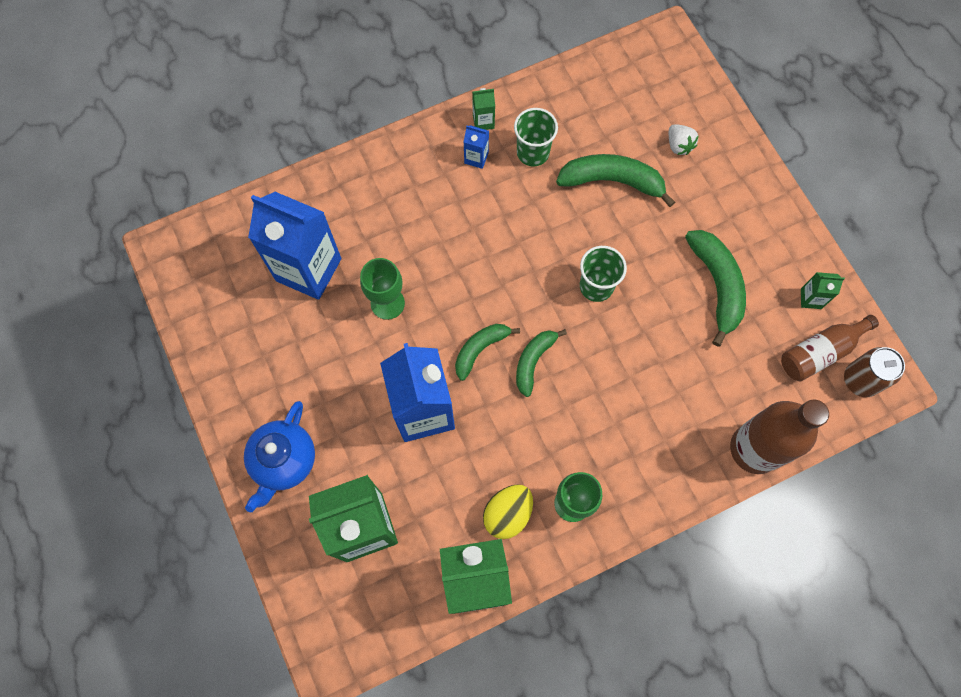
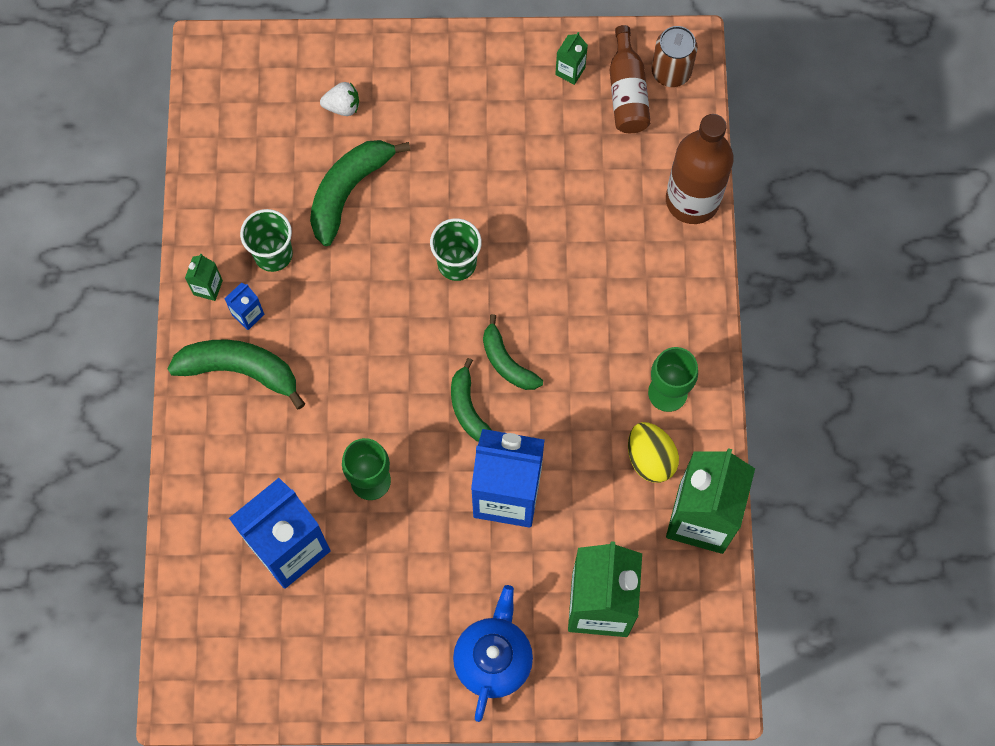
camera: 65 degrees left, 0 degrees up
(284, 461) = (493, 659): blue teapot -> blue teapot turned 120 degrees counterclockwise
(717, 286) = (514, 149): green banana -> green banana (240, 370)

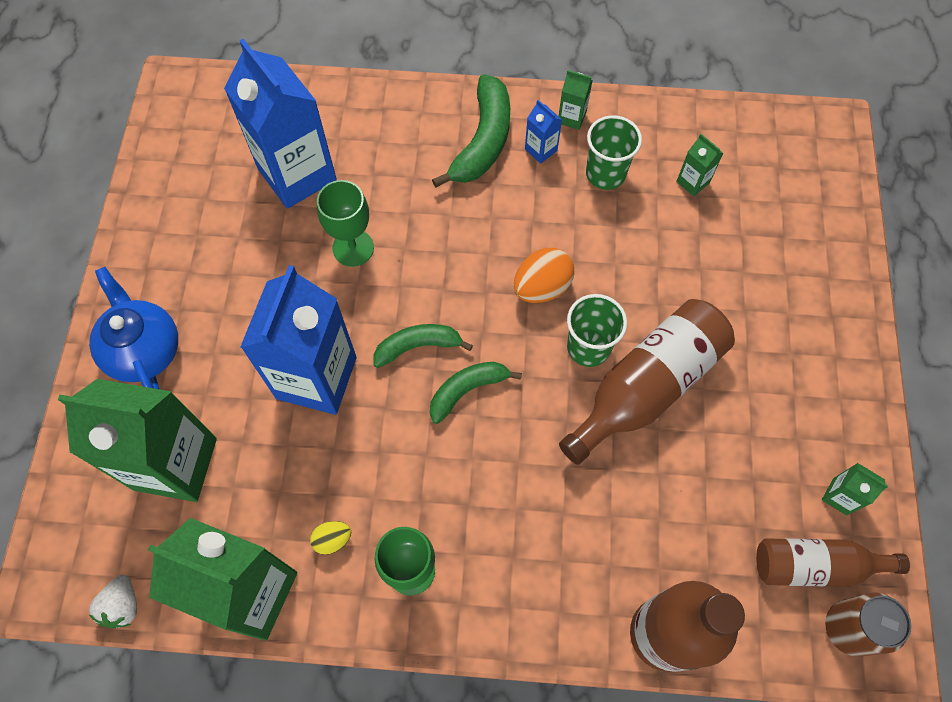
camera: 95 degrees right, 5 degrees down
(278, 176) = (693, 182): none -> green carton
(342, 106) = (777, 245): white strawberry -> white strawberry (123, 605)
(349, 191) = (676, 246): green banana -> none
(400, 305) = (541, 287): none -> orange egg
(490, 215) = (646, 387): none -> brown bottle
(493, 659) = (144, 350): blue teapot -> blue teapot turned 135 degrees counterclockwise
(650, 458) = (332, 539): yellow egg -> yellow egg, size x0.56

